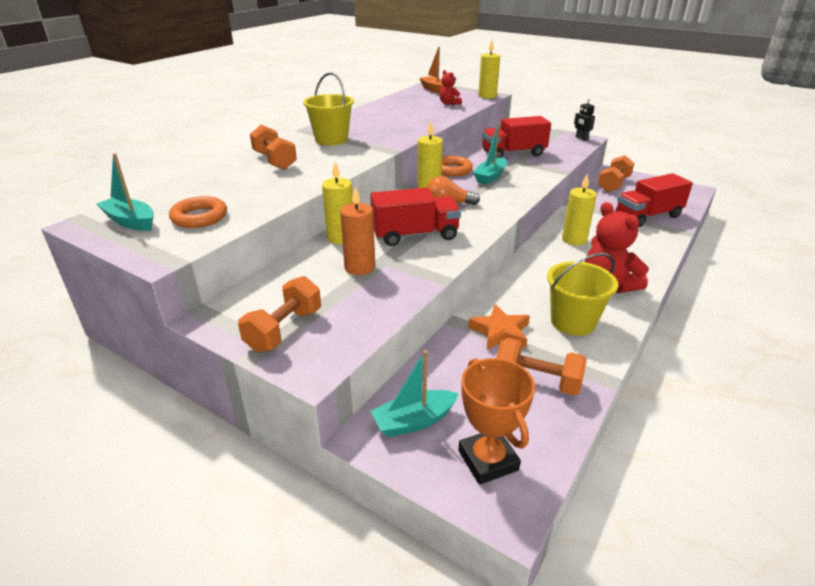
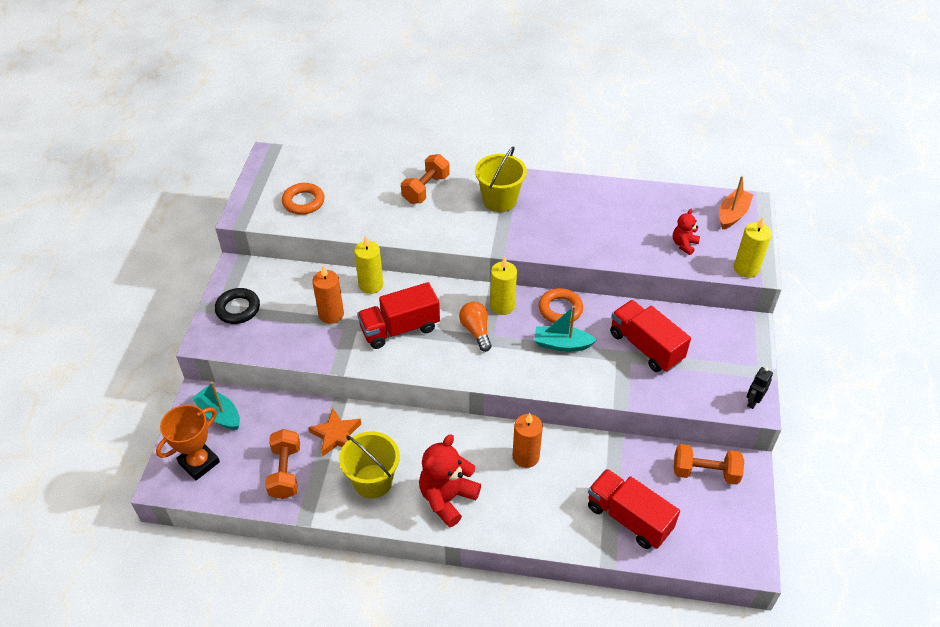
camera: 65 degrees right, 15 degrees up
(131, 221) = (281, 174): turquoise boat -> none
(284, 330) = (238, 309): orange dumbbell -> black ring
(415, 235) = (400, 328): red truck -> red truck turned 105 degrees clockwise
(574, 240) = (525, 456): yellow candle -> orange candle

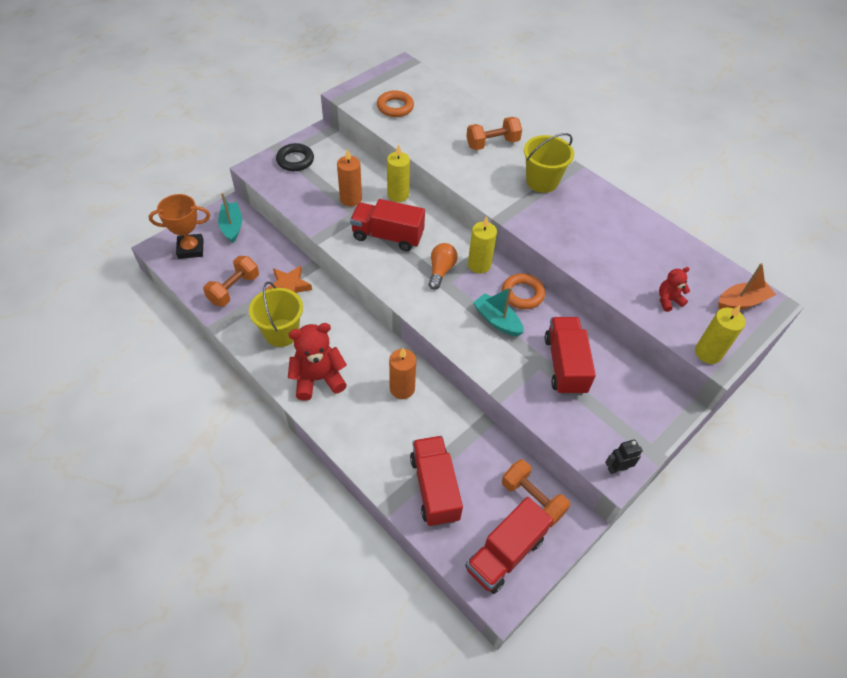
camera: 35 degrees right, 5 degrees up
(724, 528) = (505, 553): none -> red truck

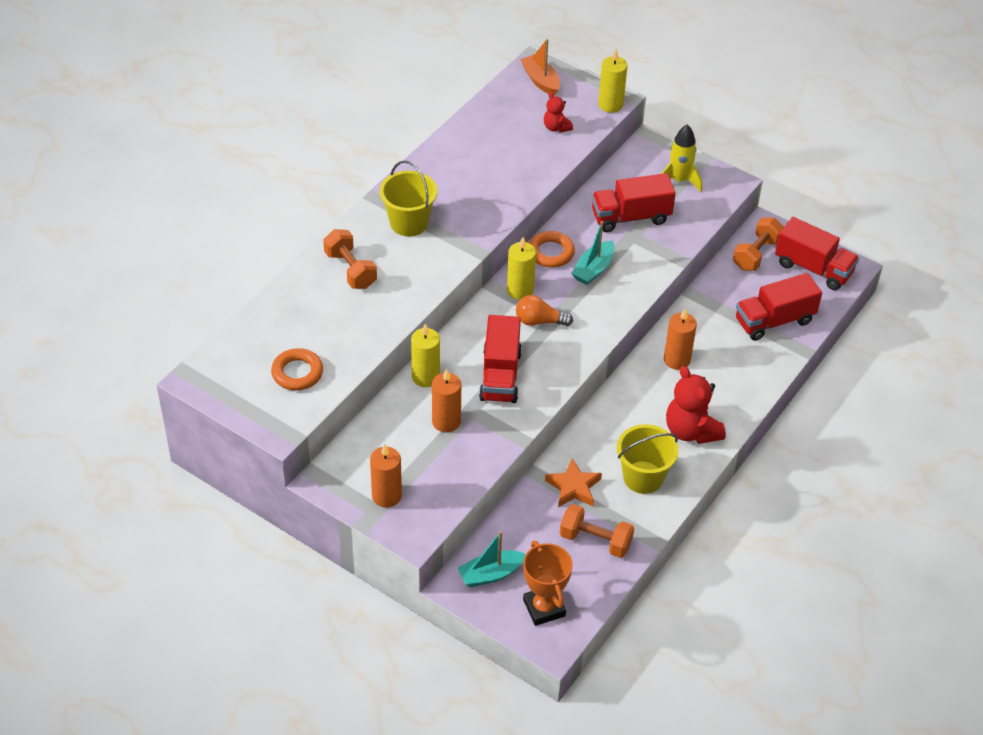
camera: 100 degrees left, 5 degrees down
(295, 160) = (386, 496): black ring -> orange candle
(617, 468) = (727, 181): black robot -> none
(619, 421) = (679, 180): none -> yellow rocket

